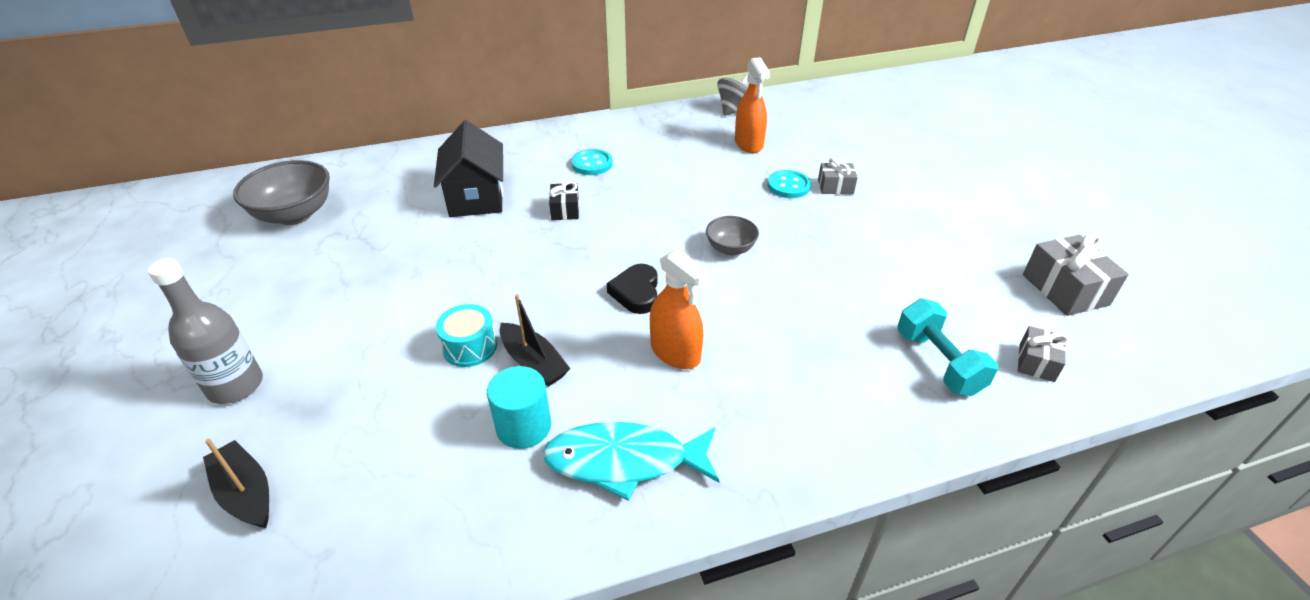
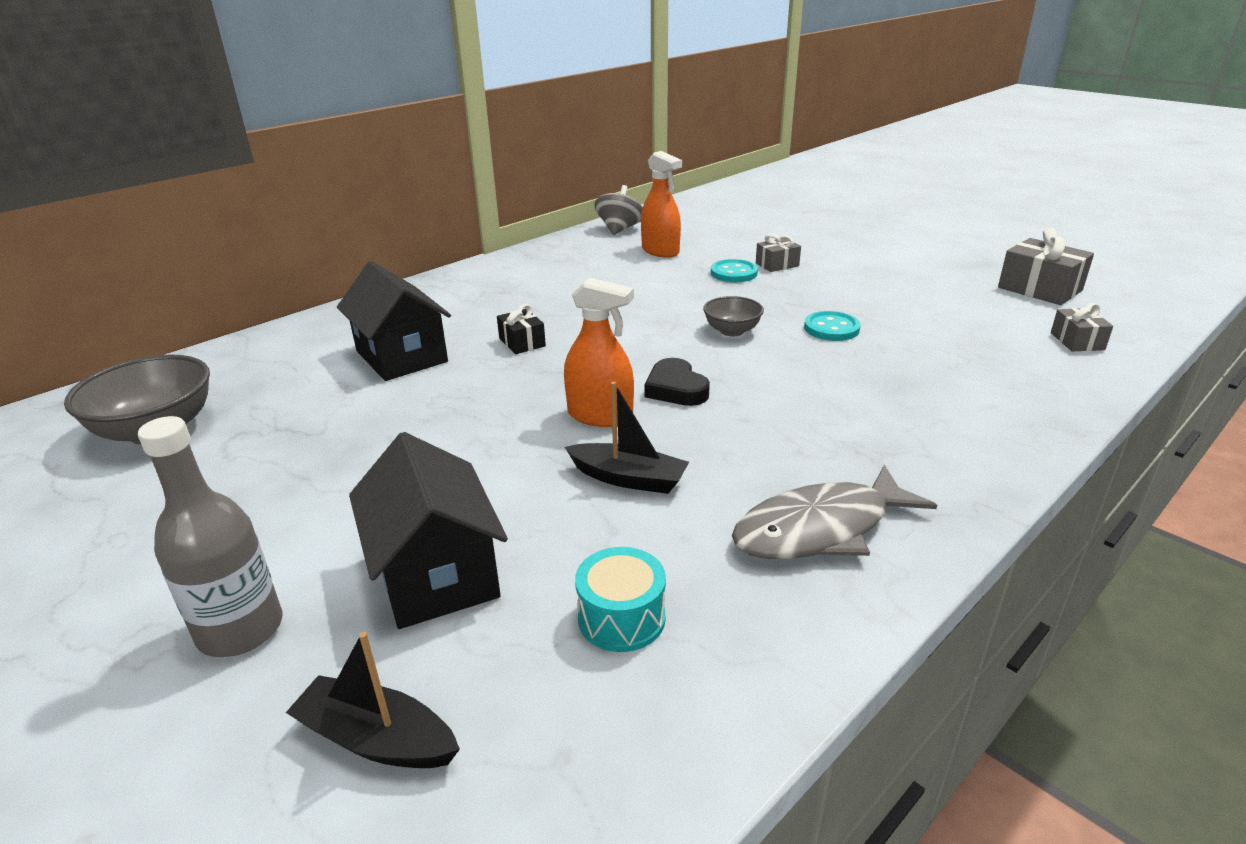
camera: 25 degrees left, 10 degrees down
(360, 391) = (436, 574): none -> black house
(470, 347) = (537, 488): turquoise drum -> turquoise drum (621, 618)
(523, 427) = (679, 538): turquoise cylinder -> none
(592, 164) = (511, 299): turquoise button -> turquoise button (831, 328)
(624, 461) = (820, 529): turquoise fish -> grey fish
(675, 352) = (770, 424): orange spray bottle -> orange spray bottle (600, 415)
(938, 362) = (1006, 363): turquoise dumbbell -> none

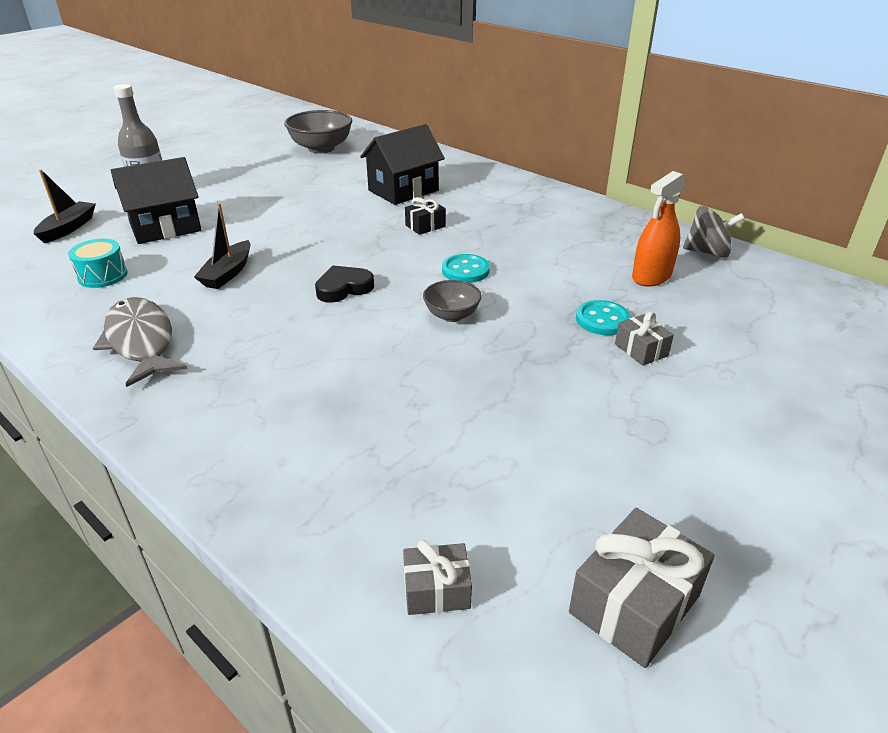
camera: 85 degrees right, 5 degrees up
(600, 415) = (309, 260): orange spray bottle -> none
(831, 328) = (462, 375): turquoise button -> turquoise button (465, 270)

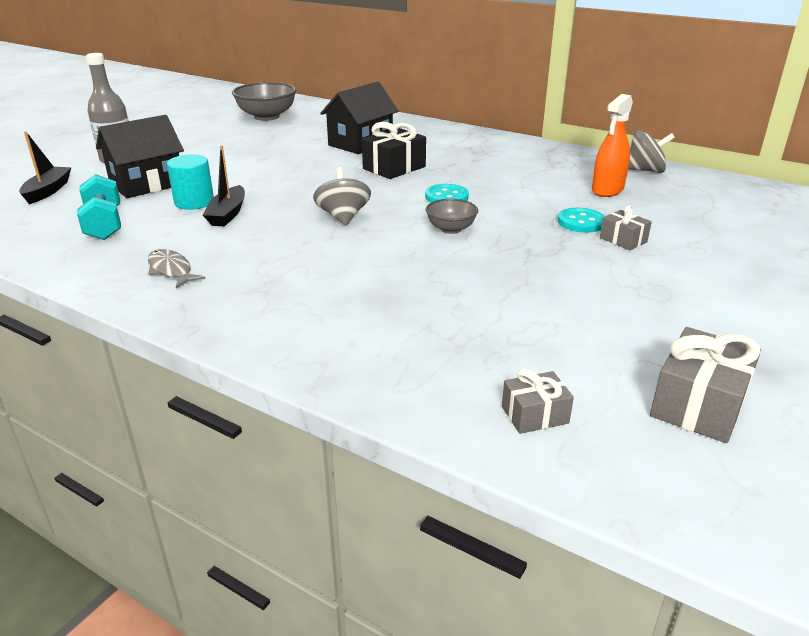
camera: 10 degrees left, 5 degrees down
(102, 275) = (104, 224): turquoise drum -> turquoise dumbbell
(141, 341) = (171, 270): grey fish -> grey fish, size x0.58
(201, 255) = (194, 202): none -> turquoise cylinder
(343, 288) = (343, 217): black heart -> grey spinning top
(425, 226) = (394, 168): black gift -> black gift, size x1.70

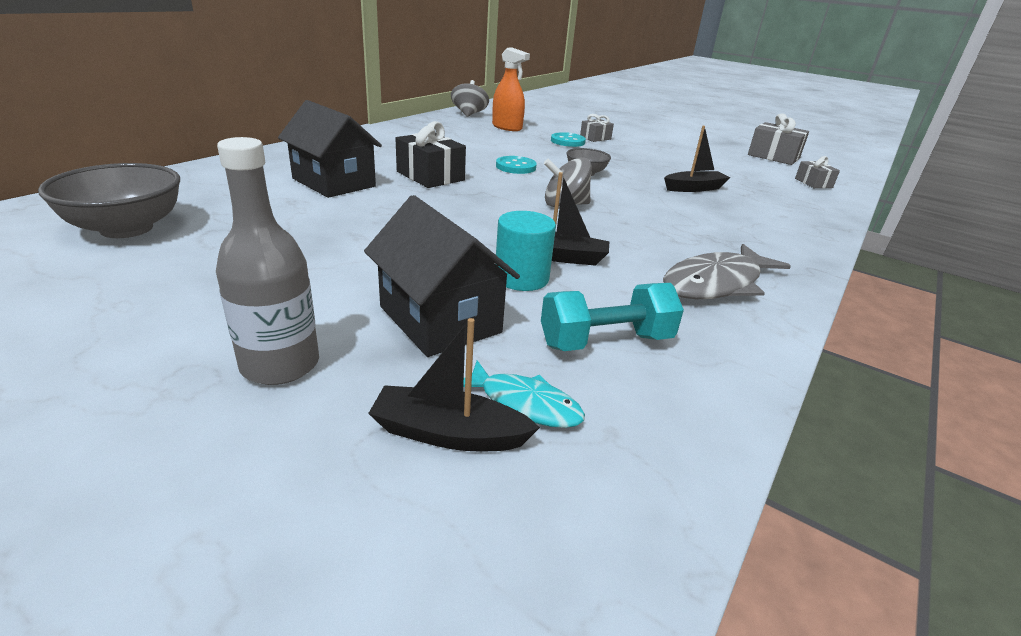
camera: 90 degrees left, 0 degrees up
(58, 204) = (524, 404): none -> turquoise fish
(171, 270) = (716, 283): grey fish -> grey fish, size x1.72
(433, 290) = (694, 188): none -> black boat

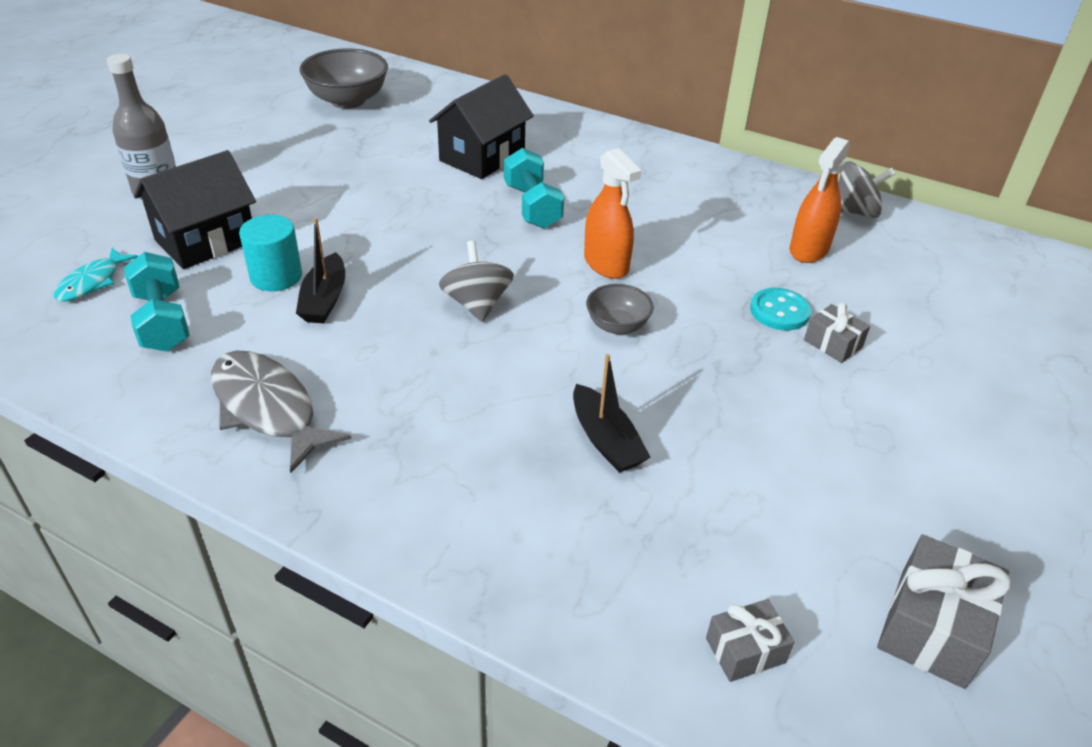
camera: 85 degrees right, 10 degrees up
(430, 176) = (532, 206): black gift -> turquoise dumbbell
(448, 433) = (72, 255): black boat -> none
(516, 167) = (606, 264): turquoise button -> orange spray bottle

